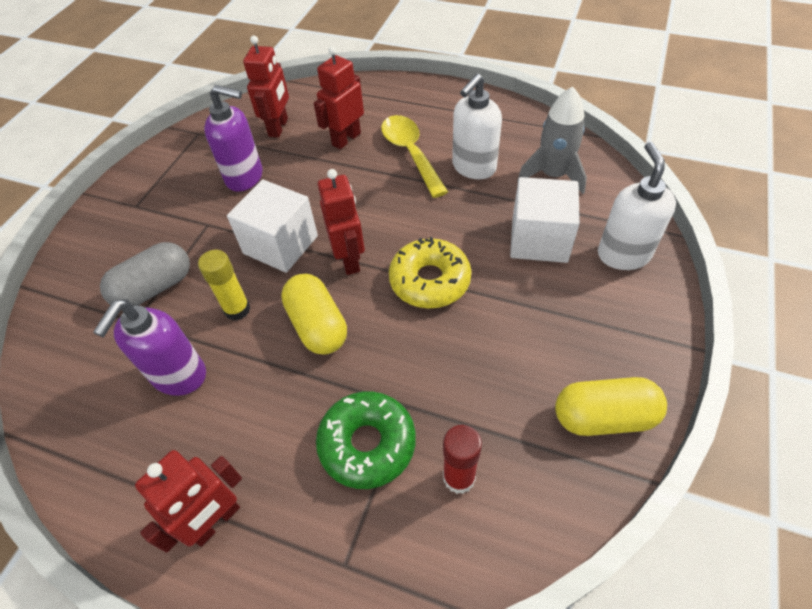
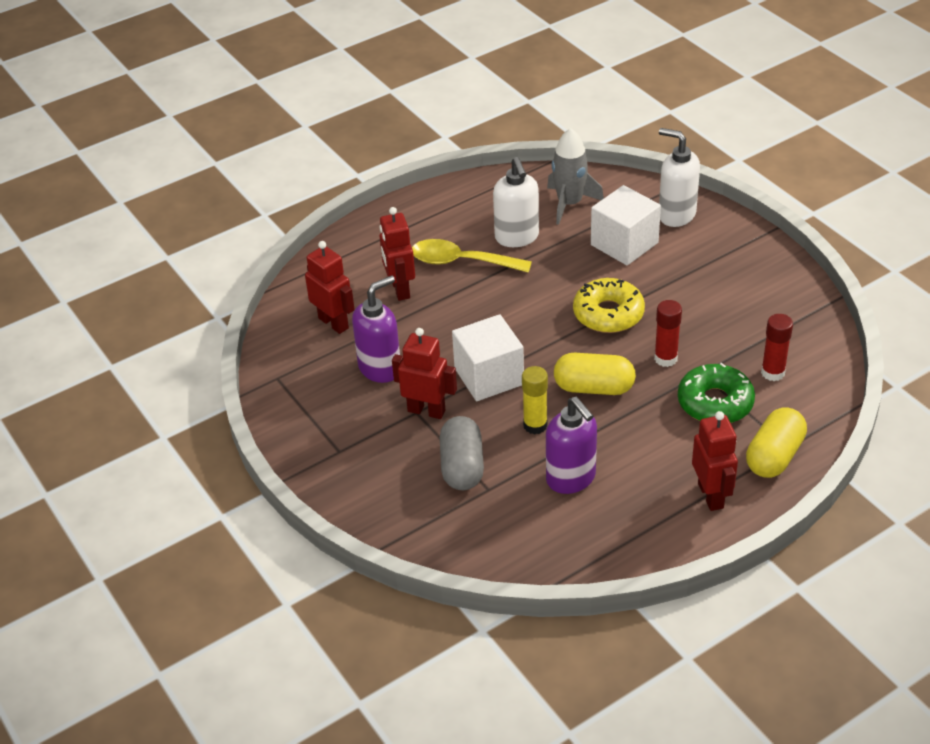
camera: 55 degrees left, 10 degrees down
(349, 260) = (545, 345): red robot -> red robot (426, 411)
(403, 361) = (665, 358): none -> red glue stick
(604, 417) = (785, 292): yellow capsule -> yellow capsule (774, 456)

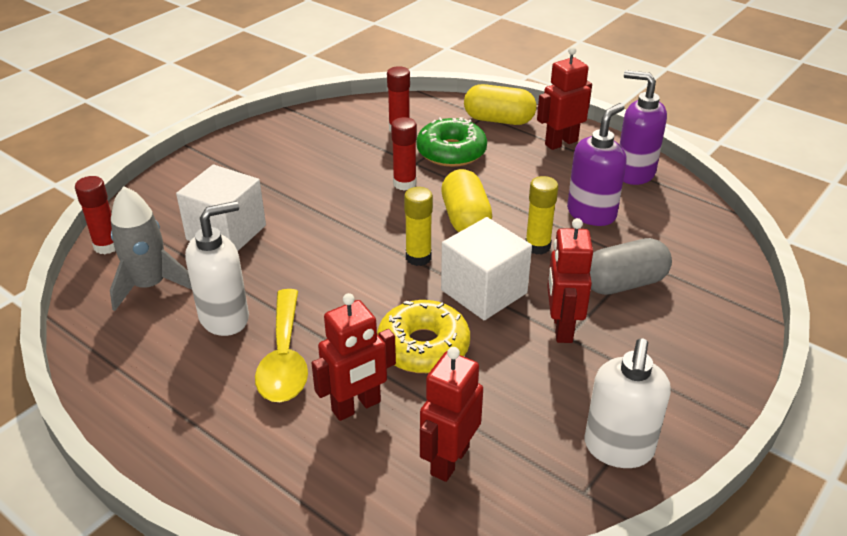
camera: 110 degrees left, 5 degrees down
(380, 368) = (514, 386): purple soap dispenser -> purple soap dispenser (634, 173)
(548, 347) = (418, 257): none -> yellow glue stick
(608, 314) = (350, 226): yellow donut -> yellow donut (423, 347)
(628, 183) = (107, 246): none -> red glue stick
(676, 215) = (168, 205): white soap dispenser -> white soap dispenser (618, 448)

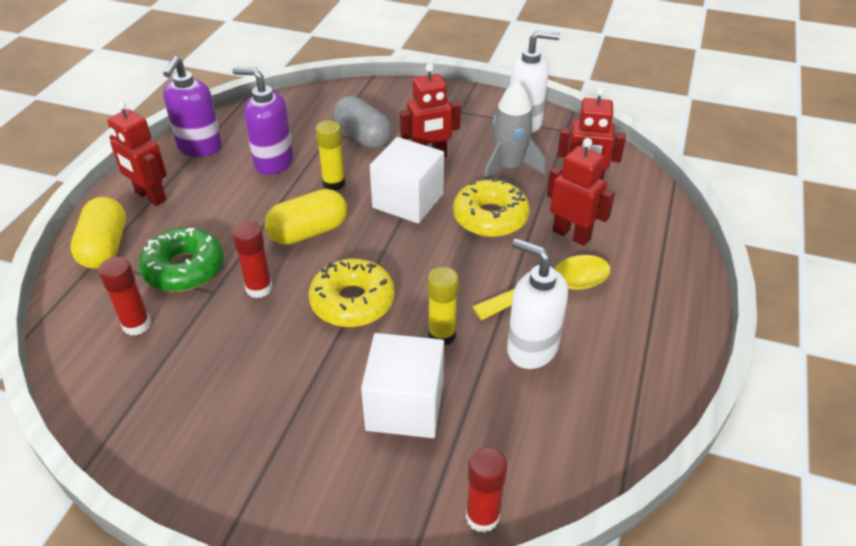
camera: 110 degrees left, 5 degrees up
(150, 286) = (523, 432): grey rocket -> grey rocket (509, 167)
(356, 228) = (352, 302): none -> yellow donut
(418, 257) = (381, 247): yellow glue stick -> yellow glue stick (442, 335)

